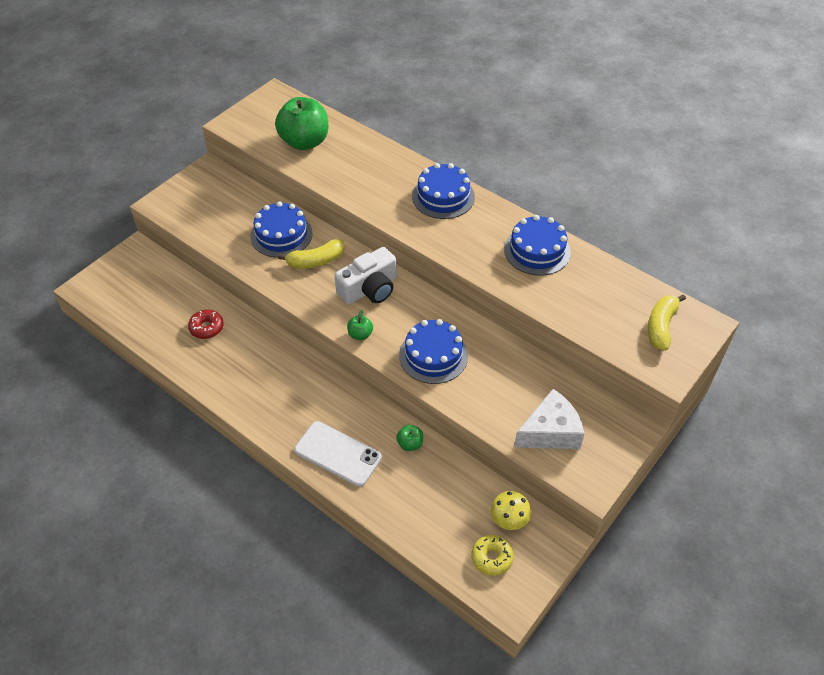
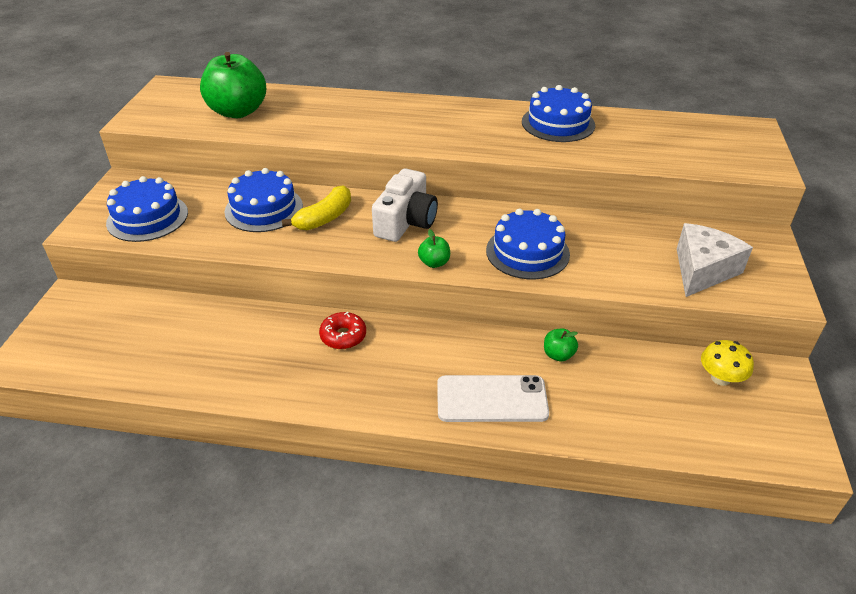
camera: 30 degrees left, 10 degrees down
(206, 328) = (226, 340): red donut -> red donut (343, 336)
(443, 196) = (427, 112): blue cake -> blue cake (147, 217)
(491, 558) = (743, 422): yellow donut -> none
(661, 327) = (724, 141): yellow banana -> none

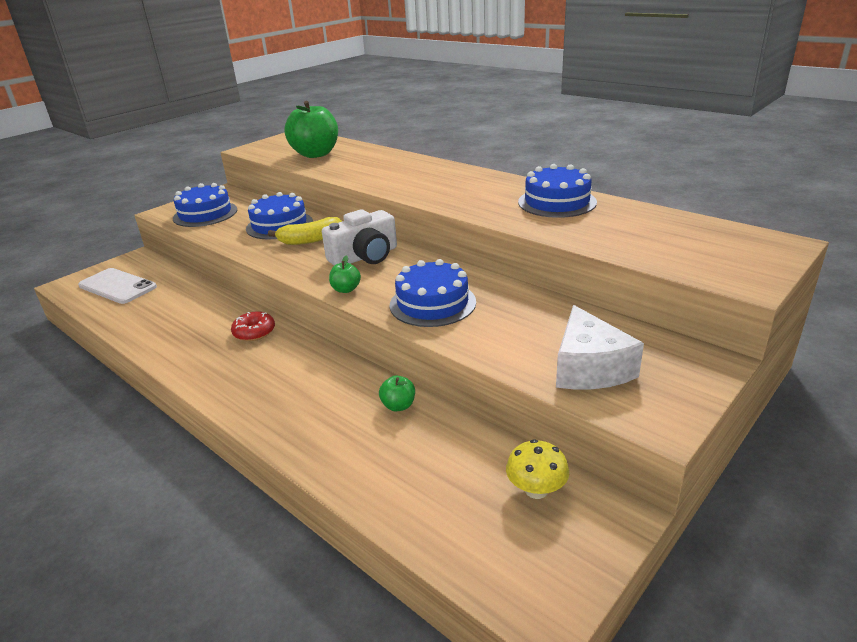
camera: 35 degrees right, 10 degrees down
(491, 399) = (300, 417): white phone -> white phone (117, 286)
(702, 270) = (589, 368): white cheese -> white cheese turned 105 degrees clockwise

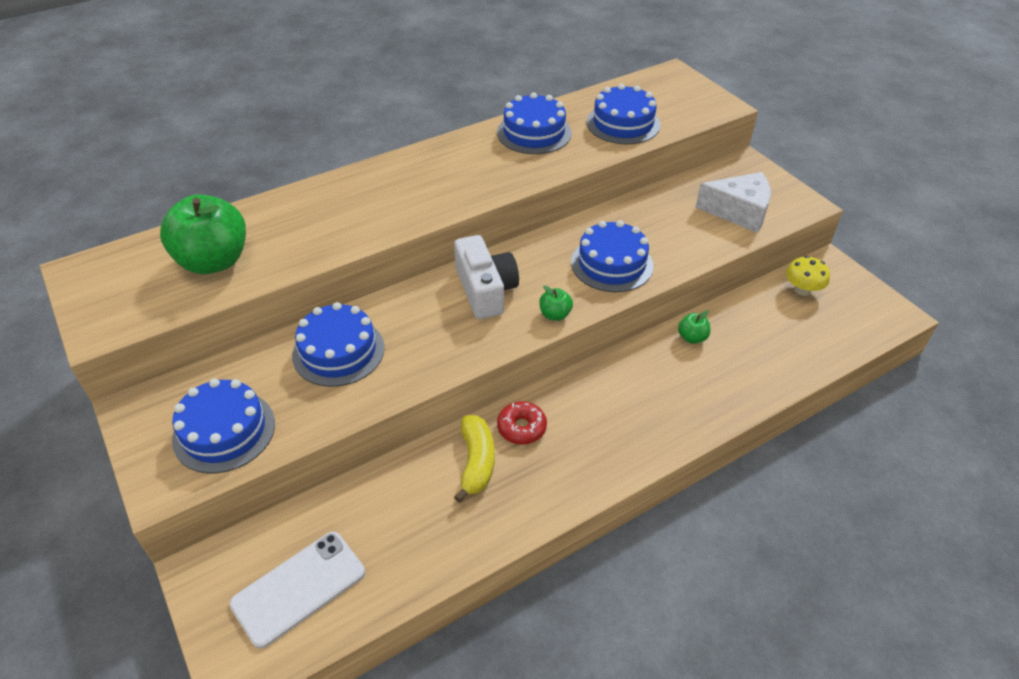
camera: 75 degrees left, 15 degrees up
(310, 240) = (409, 327): yellow banana -> yellow banana (476, 462)
(624, 235) = (623, 123): none -> blue cake

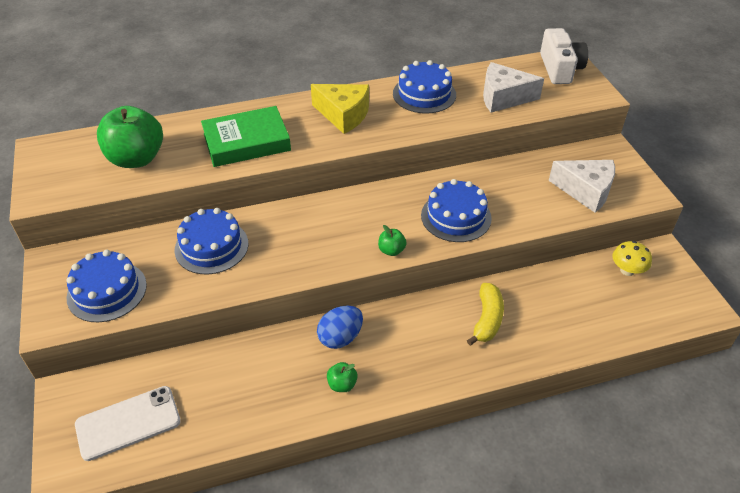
camera: 15 degrees right, 0 degrees up
(347, 219) = (246, 142): none -> green book
(451, 170) = (343, 115): none -> yellow cheese
(476, 462) = (295, 357): yellow banana -> yellow banana (487, 319)
(485, 290) = (343, 219): white camera -> white camera (560, 68)
(521, 428) = (340, 337): red donut -> blue egg
(623, 123) = (503, 97): blue cake -> white cheese
(692, 338) = (511, 292): green apple -> green apple (342, 384)

